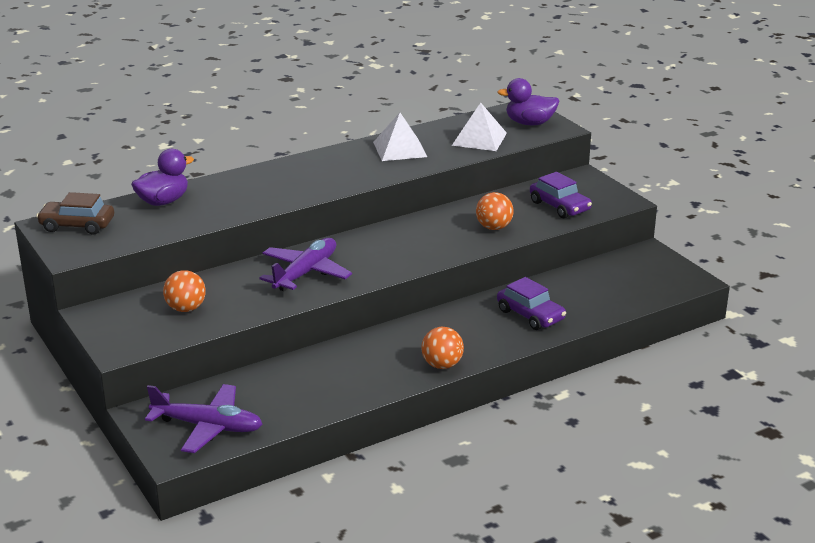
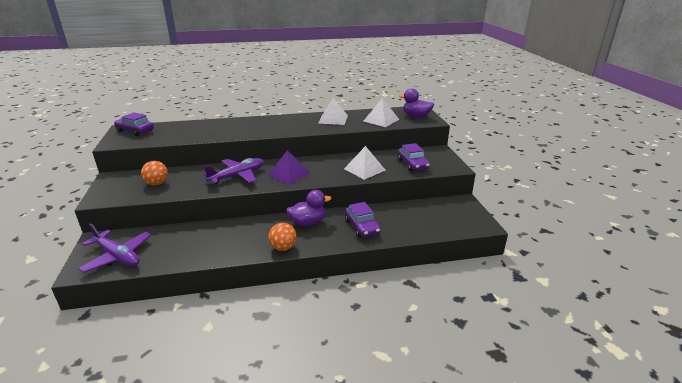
camera: 20 degrees right, 0 degrees up
(77, 225) = (135, 130): brown car -> purple car
(163, 201) = (188, 126): purple duck -> purple duck (308, 222)
(383, 255) = (288, 174): none -> purple pyramid
(494, 227) = (364, 169): orange ball -> white pyramid

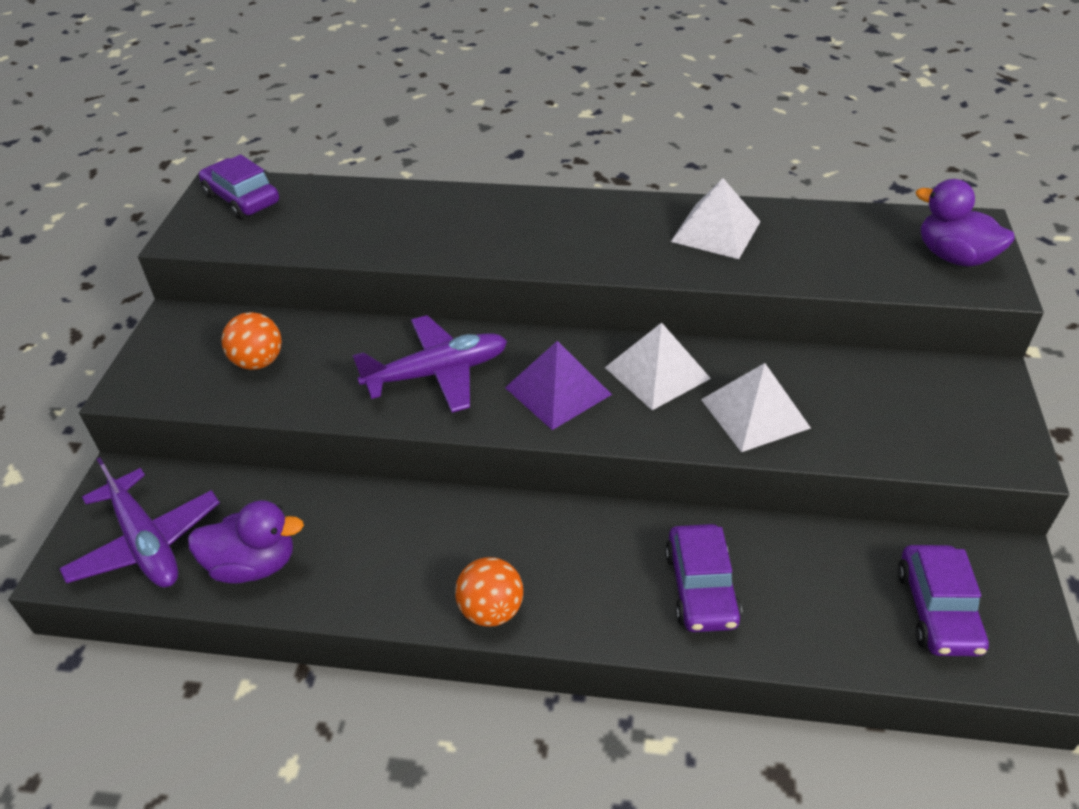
camera: 20 degrees right, 15 degrees up
(308, 222) = (572, 540): purple duck -> purple duck (253, 565)
(381, 120) = (846, 256): white pyramid -> white pyramid (657, 372)
(413, 164) = (895, 420): purple car -> purple car (937, 610)

